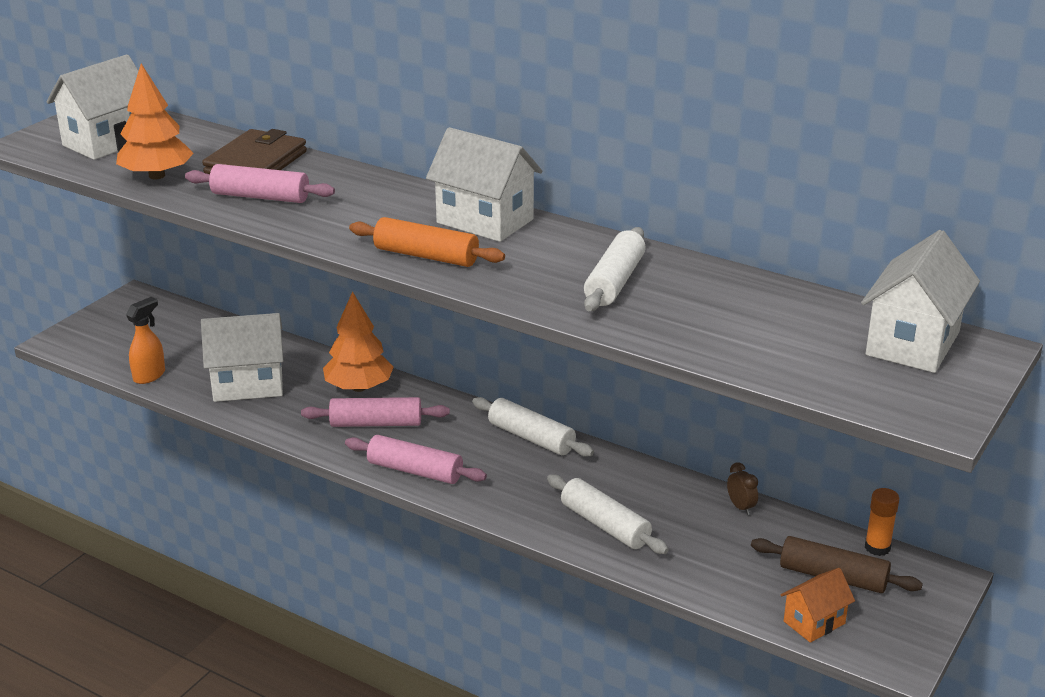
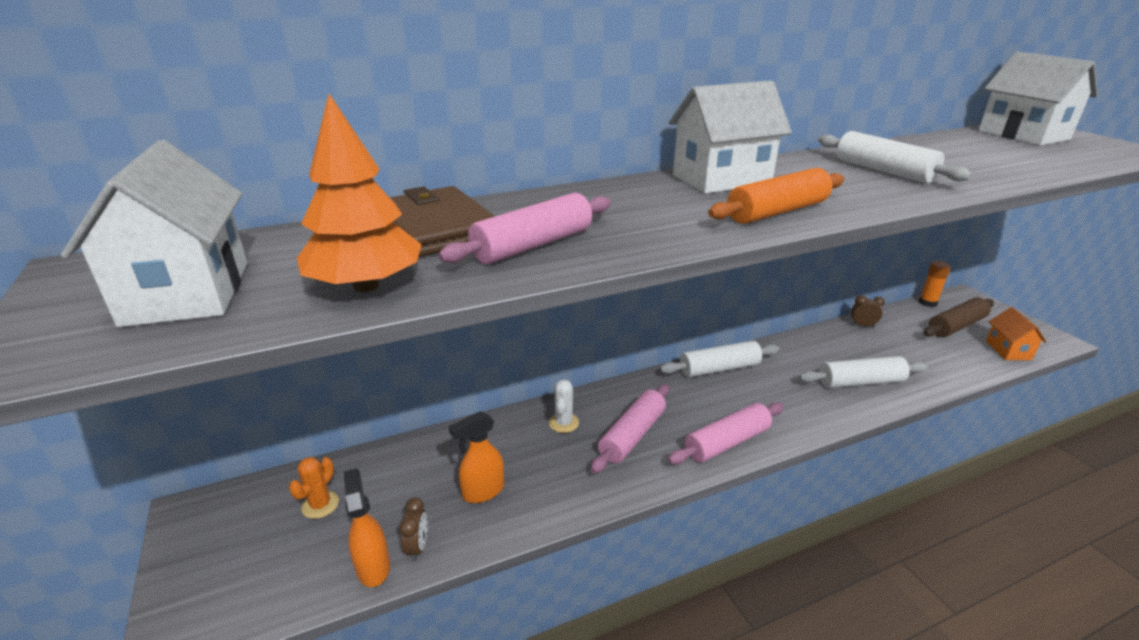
camera: 55 degrees left, 0 degrees up
(177, 383) = (417, 547): none -> brown clock
(180, 333) = (320, 505): none -> orange cactus
(248, 385) = (482, 492): white house -> orange spray bottle
(359, 387) = (563, 423): orange tree -> white cactus

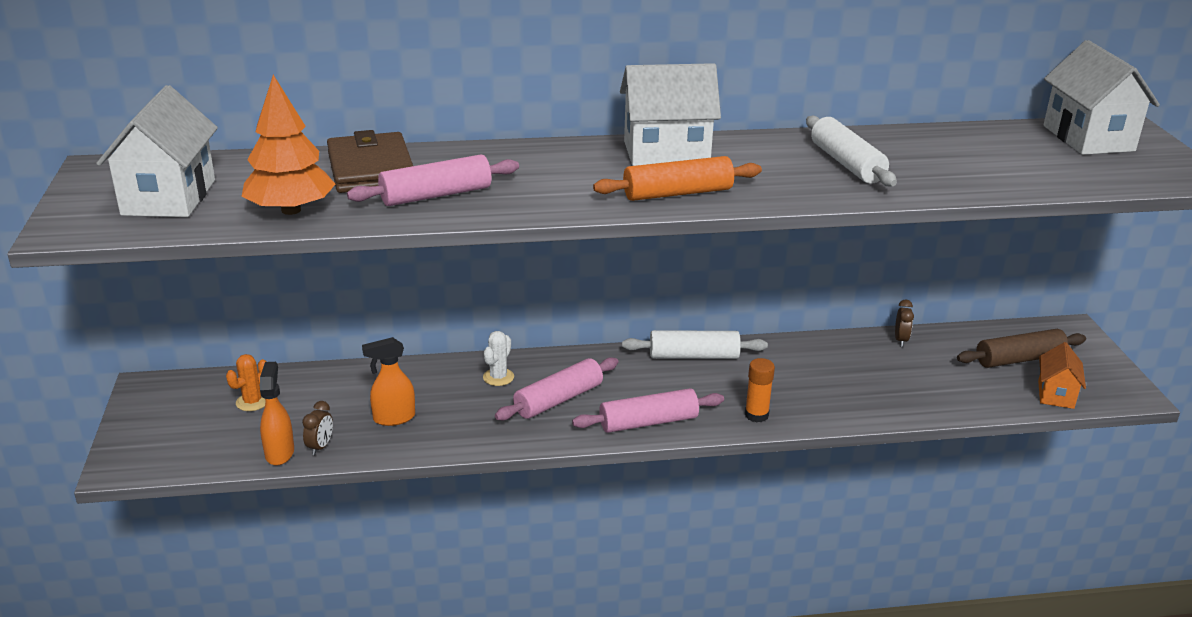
camera: 15 degrees right, 0 degrees up
(860, 382) = (841, 395): white rolling pin -> none
(862, 325) = (901, 340): brown clock -> brown clock turned 75 degrees clockwise
(927, 302) = (1011, 328): orange glue stick -> orange glue stick (756, 415)

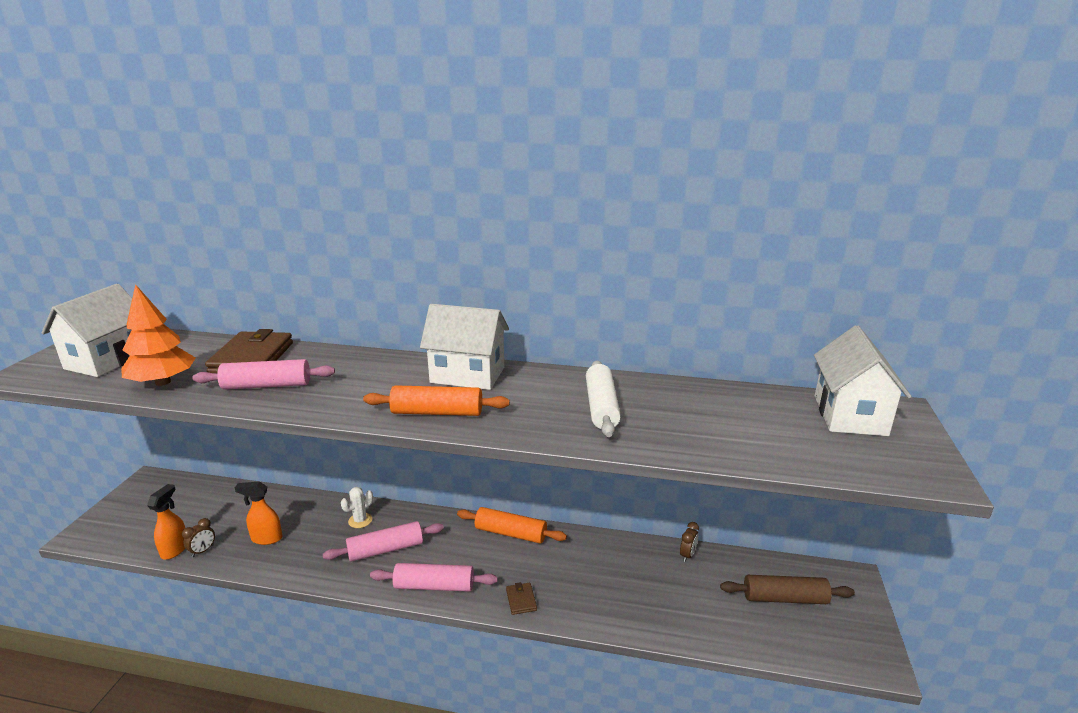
camera: 20 degrees right, 5 degrees down
(252, 402) = (194, 505): orange cactus -> none
(694, 356) = (511, 533): white rolling pin -> orange rolling pin
(756, 415) = (521, 600): orange glue stick -> brown wallet
(1056, 394) = (800, 644): orange house -> none

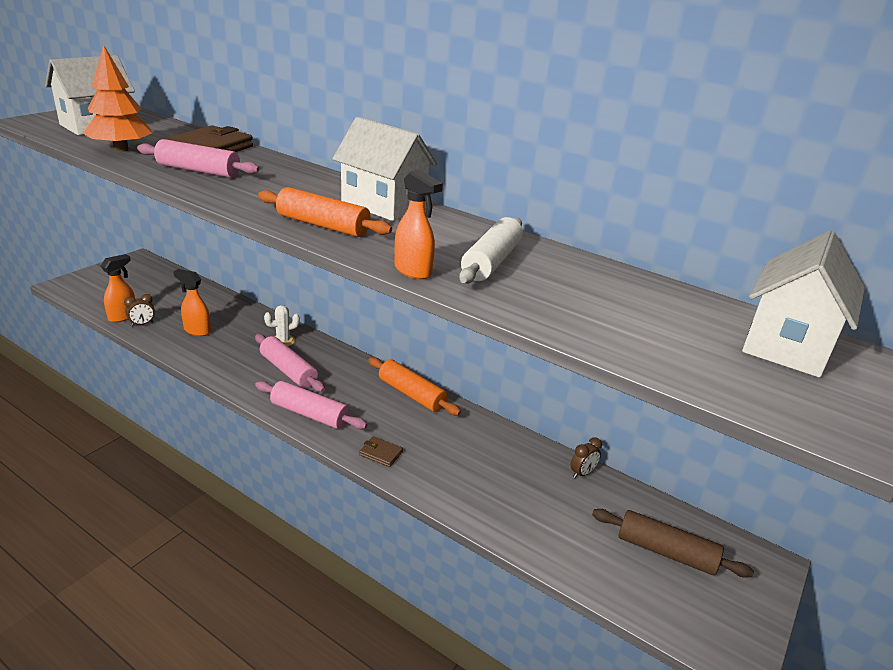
camera: 20 degrees right, 5 degrees up
(385, 549) = (288, 371): pink rolling pin -> pink rolling pin turned 45 degrees clockwise
(521, 600) = (381, 453): brown wallet -> brown wallet turned 75 degrees counterclockwise
(552, 436) = (413, 271): none -> orange spray bottle

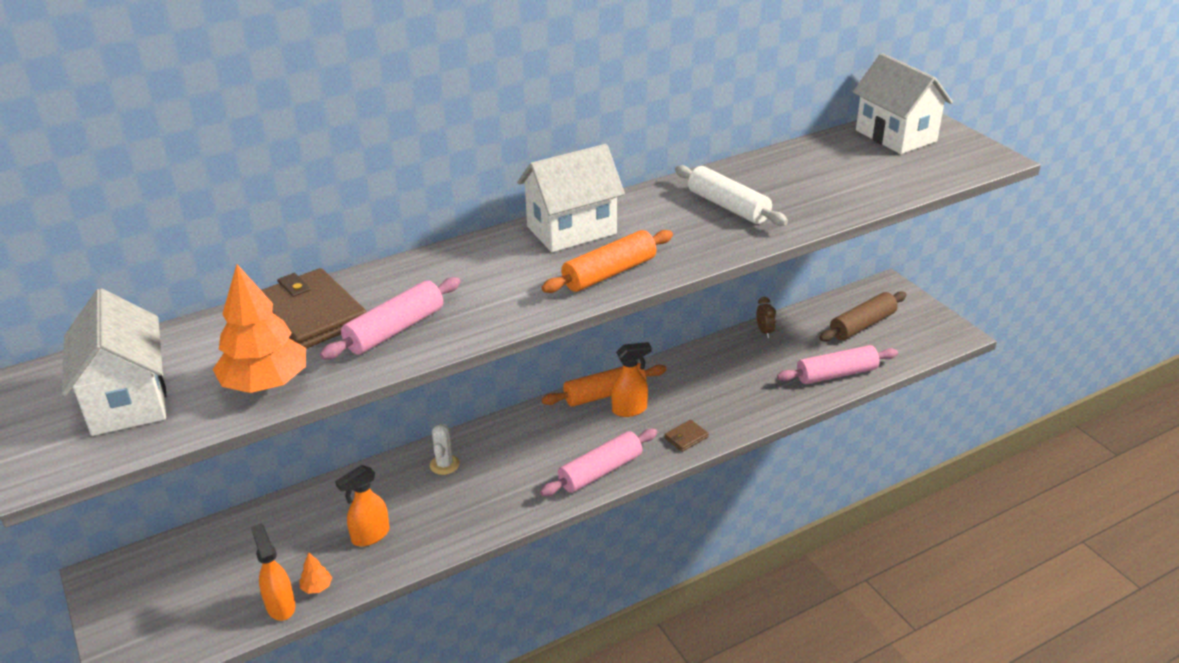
camera: 60 degrees left, 5 degrees up
(142, 324) = (317, 587): brown clock -> orange tree
(288, 371) = (511, 472): pink rolling pin -> pink rolling pin (836, 374)
(413, 271) = (732, 246): orange spray bottle -> orange spray bottle (630, 409)

